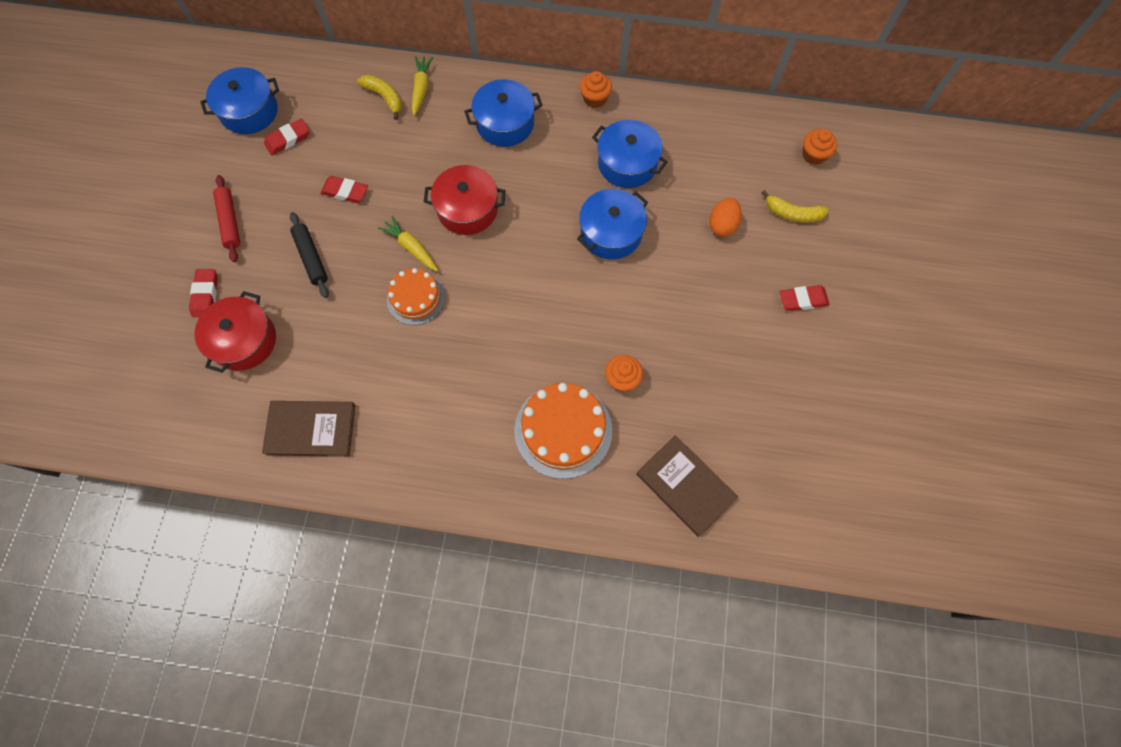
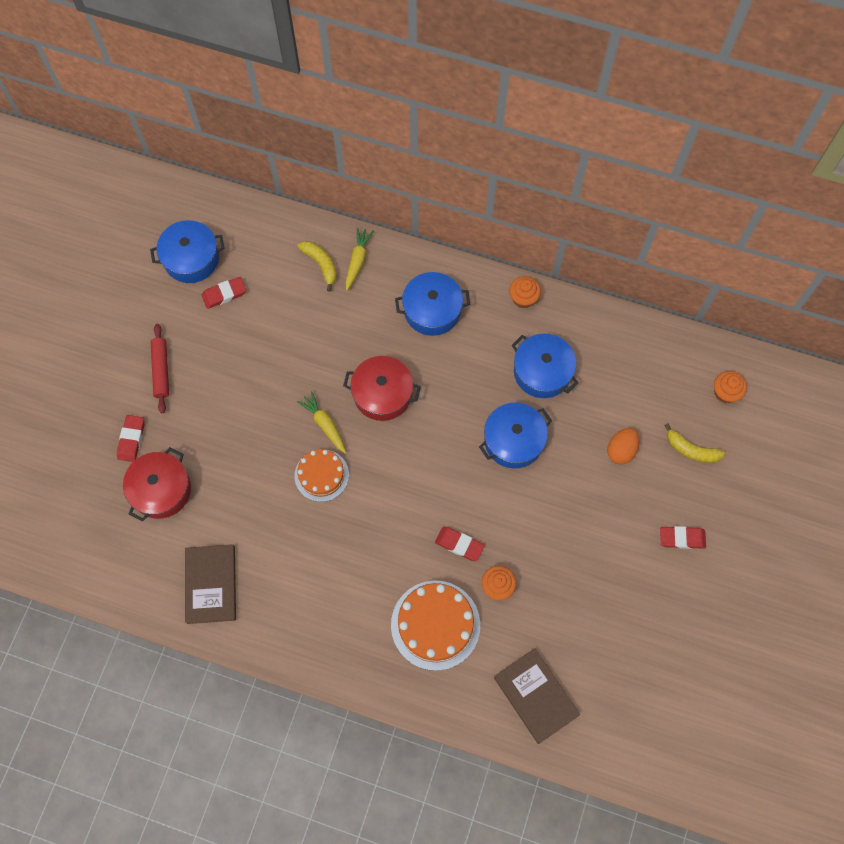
camera: 10 degrees right, 0 degrees up
(311, 258) = (231, 419): black rolling pin -> none
(311, 429) = (211, 584): brown book -> brown book turned 75 degrees clockwise
(345, 191) = (271, 357): red eraser -> red eraser (459, 544)

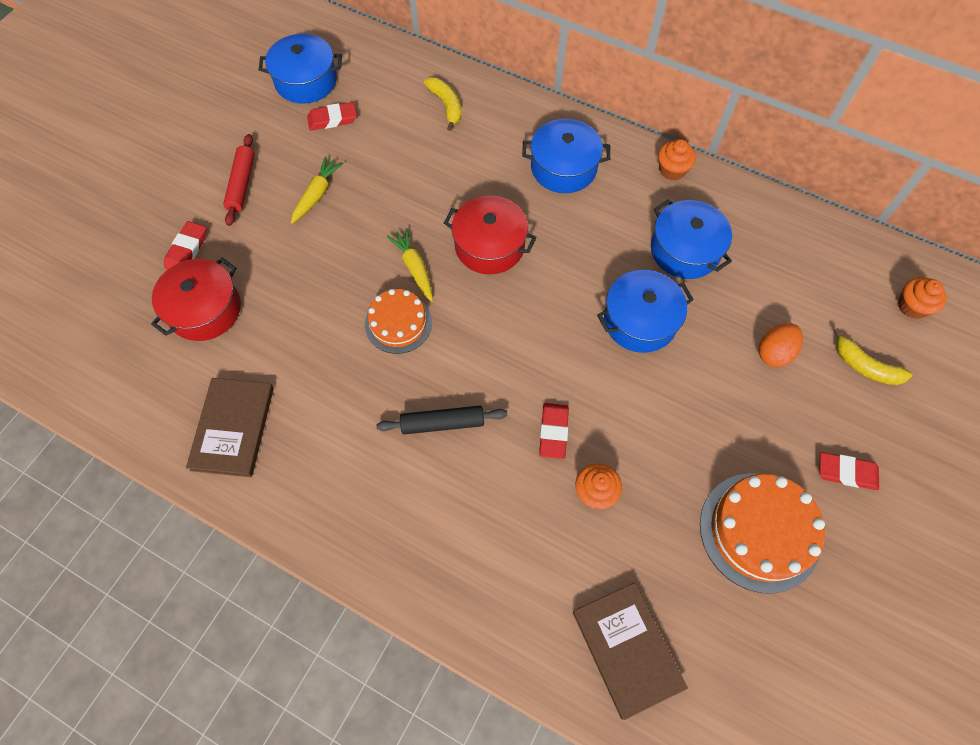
camera: 10 degrees right, 5 degrees down
(357, 260) = (488, 107): yellow carrot -> yellow carrot (317, 194)
(373, 552) = (442, 423): none -> black rolling pin
(435, 625) = (505, 528): orange cake -> orange cake (759, 531)
(459, 544) = (553, 432): red eraser -> red eraser turned 60 degrees clockwise

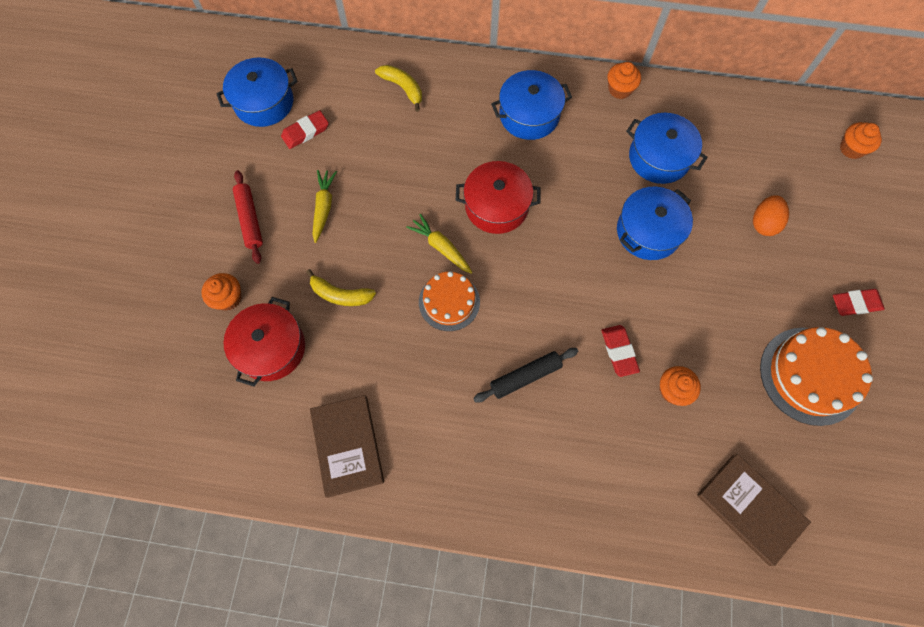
camera: 20 degrees left, 5 degrees up
(187, 250) = (228, 298): red eraser -> orange cupcake
(865, 366) = (836, 211): yellow banana -> yellow banana (340, 294)

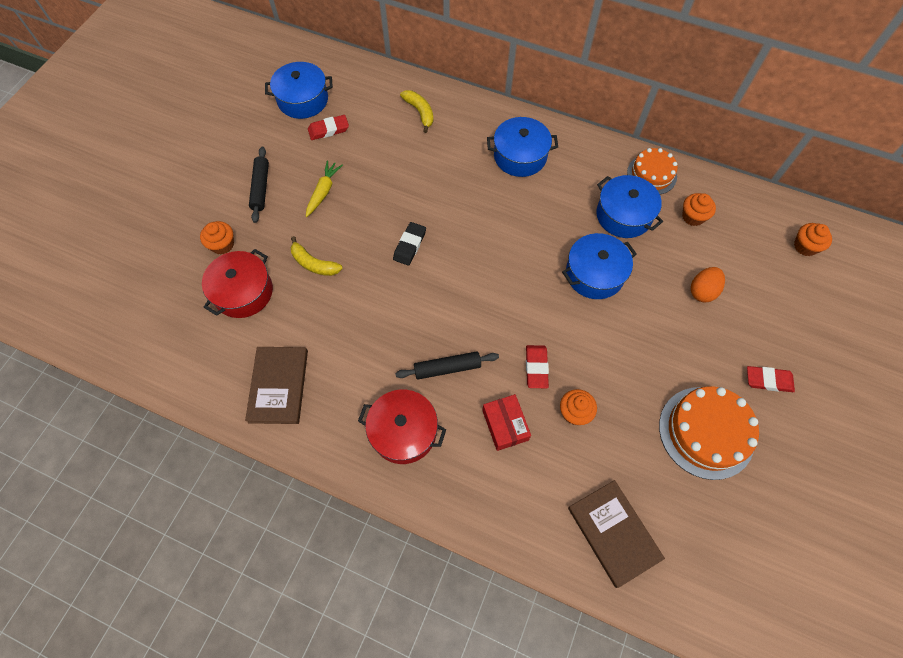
camera: 15 degrees right, 5 degrees down
(250, 219) = (261, 188): red rolling pin -> black rolling pin
(441, 247) = (409, 245): yellow carrot -> black eraser
(449, 302) = (402, 291): orange cake -> orange cake (651, 174)
(496, 206) = (468, 223): red pot -> red pot (403, 431)
(605, 423) = (505, 425): none -> red box
(620, 89) = (606, 152): orange cupcake -> orange cupcake (693, 217)

